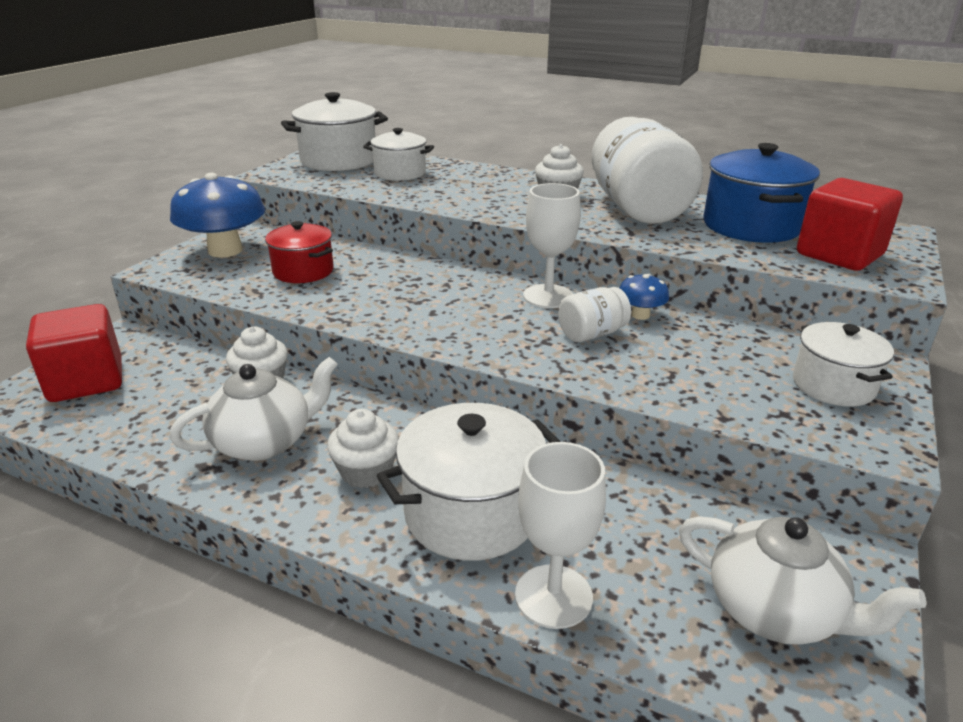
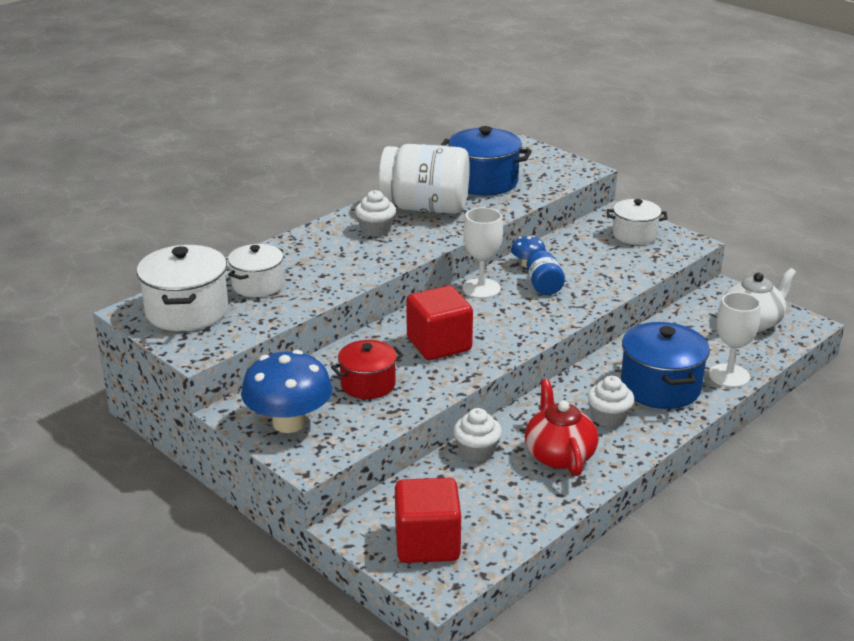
camera: 70 degrees left, 0 degrees up
(264, 442) = (559, 455): white teapot -> red teapot
(471, 513) = (660, 387): white pot -> blue pot
(592, 334) = (544, 286): white jar -> blue jar
(839, 255) = (544, 172): red cube -> red cube (439, 344)

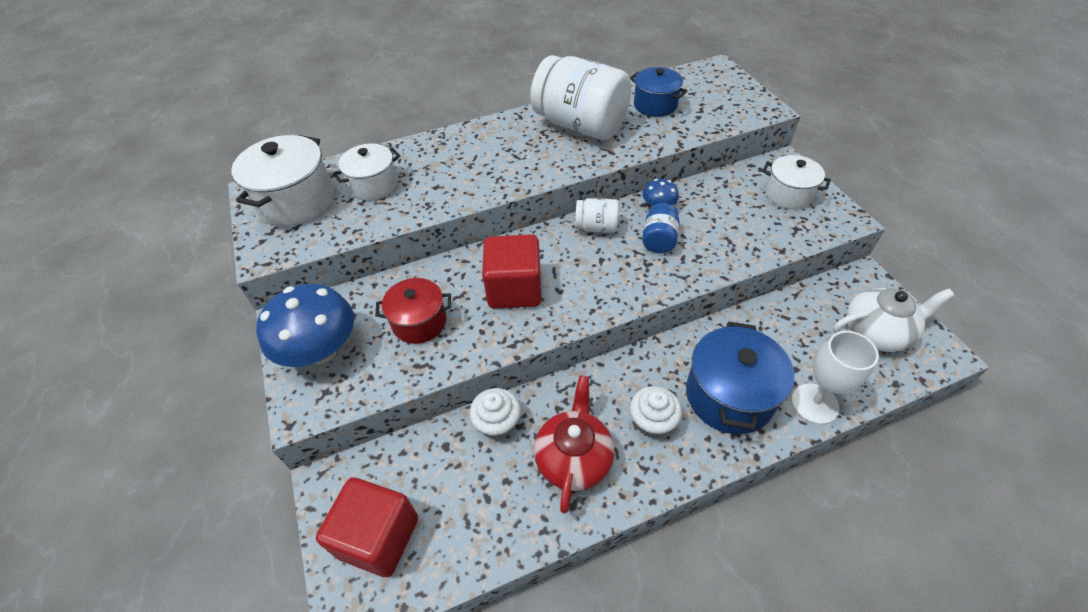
camera: 25 degrees right, 20 degrees up
(375, 230) = (519, 142): white cupcake -> none
(481, 288) = (596, 227): white goblet -> white jar
(484, 182) = (655, 105): blue pot -> blue pot, size x0.65

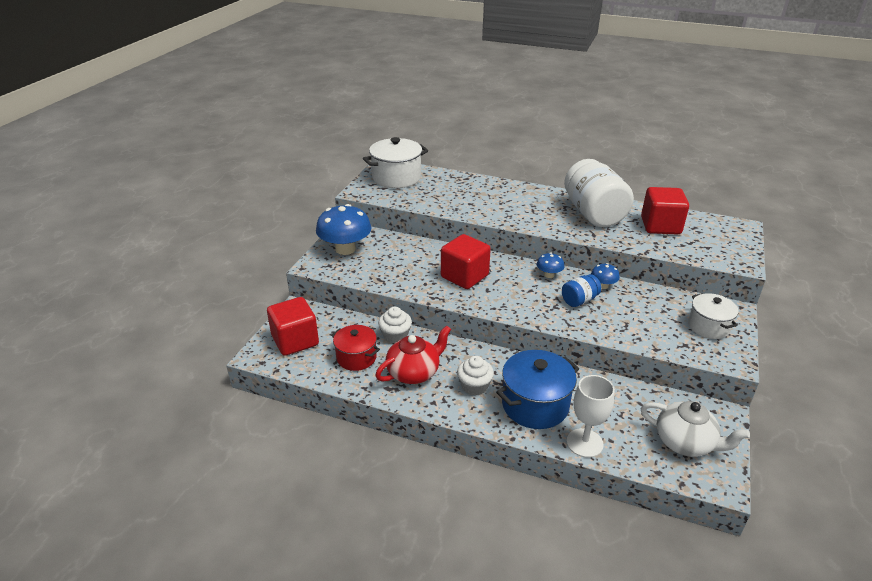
camera: 40 degrees right, 15 degrees down
(374, 185) = (440, 188): white pot -> none
(419, 322) = (400, 263): red pot -> red pot (356, 357)
(596, 227) = (549, 275): white jar -> blue mushroom
(655, 105) = (660, 226): blue pot -> red cube

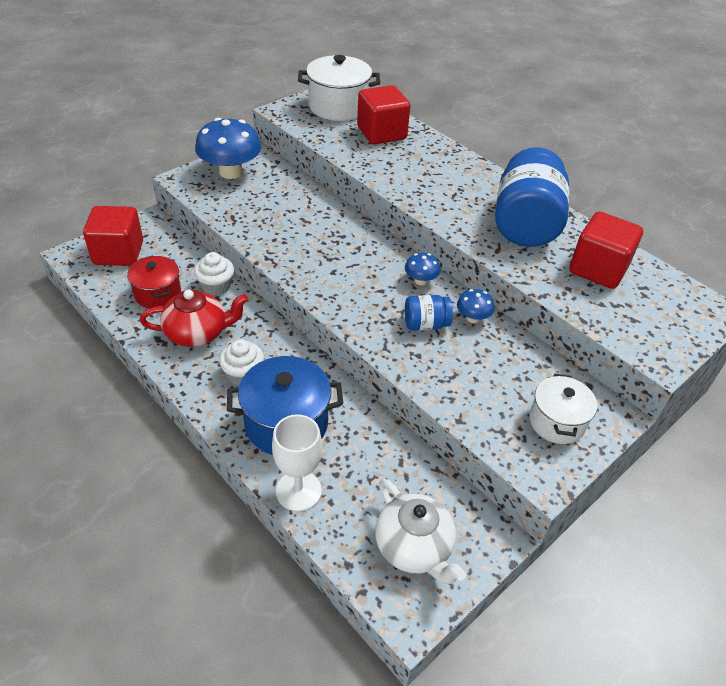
camera: 25 degrees right, 10 degrees up
(464, 276) = (323, 247): red cube -> red cube (381, 133)
(593, 214) = (525, 224): white jar -> blue jar

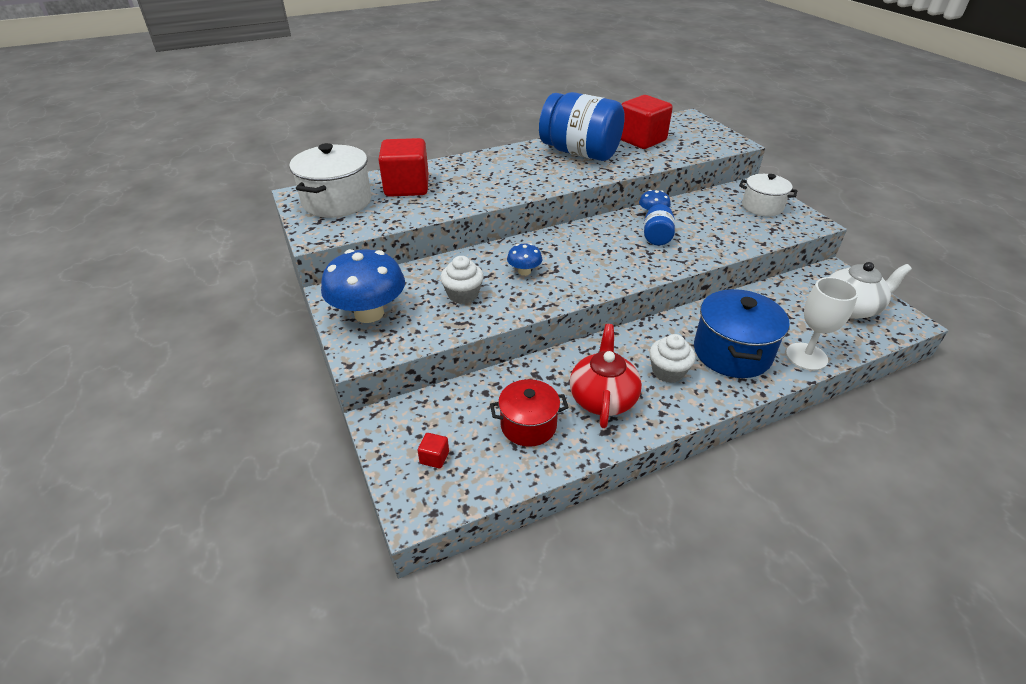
camera: 70 degrees left, 5 degrees down
(118, 253) = (434, 458): red cube -> red cube, size x0.41
(216, 286) = (530, 375): white cupcake -> white cupcake (463, 294)
(420, 280) = (601, 229): blue mushroom -> blue mushroom (524, 271)

